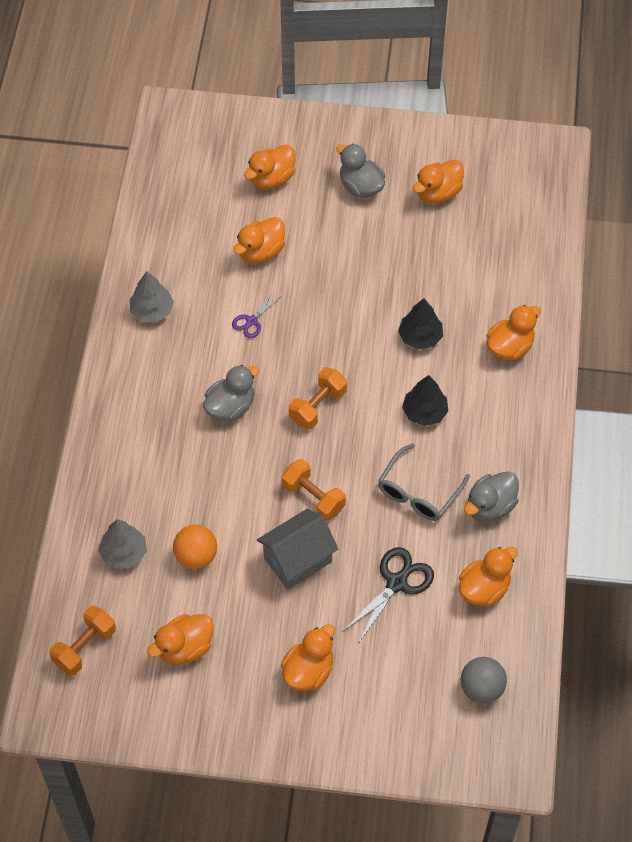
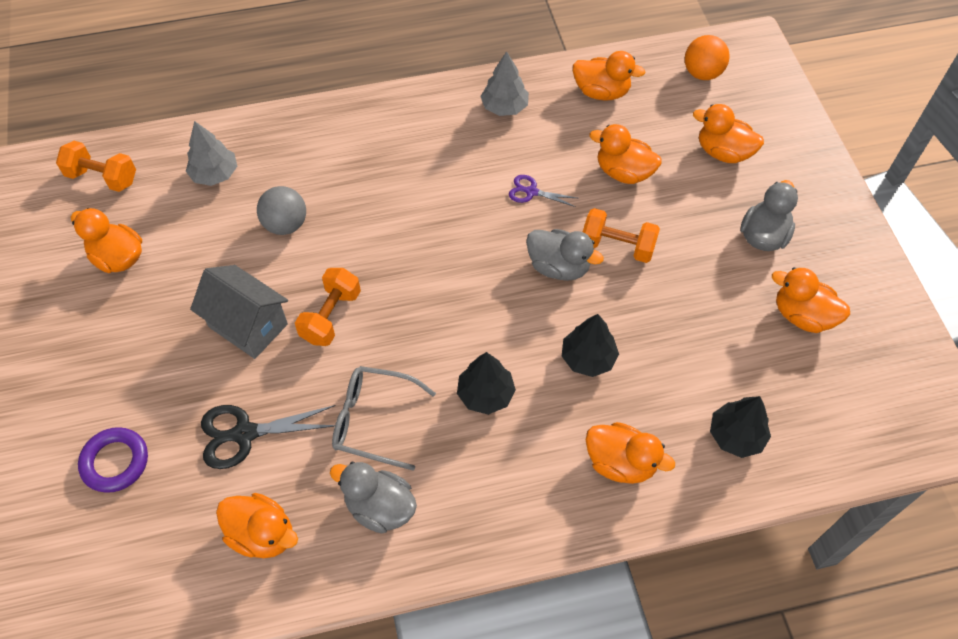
camera: 70 degrees right, 0 degrees up
(196, 556) = (227, 234): orange ball -> orange ball (702, 73)
(230, 407) = (417, 207): grey duck -> grey duck (558, 267)
(308, 671) = (113, 378): orange duck -> orange duck (601, 92)
(317, 406) = (449, 284): orange dumbbell -> orange dumbbell (617, 246)
(387, 680) = (115, 462): none -> purple ring
(396, 583) = (245, 434): black scissors -> black scissors turned 150 degrees clockwise
(481, 688) = (124, 572): grey ball -> grey ball (285, 224)
(515, 272) = (736, 435): none -> black tree

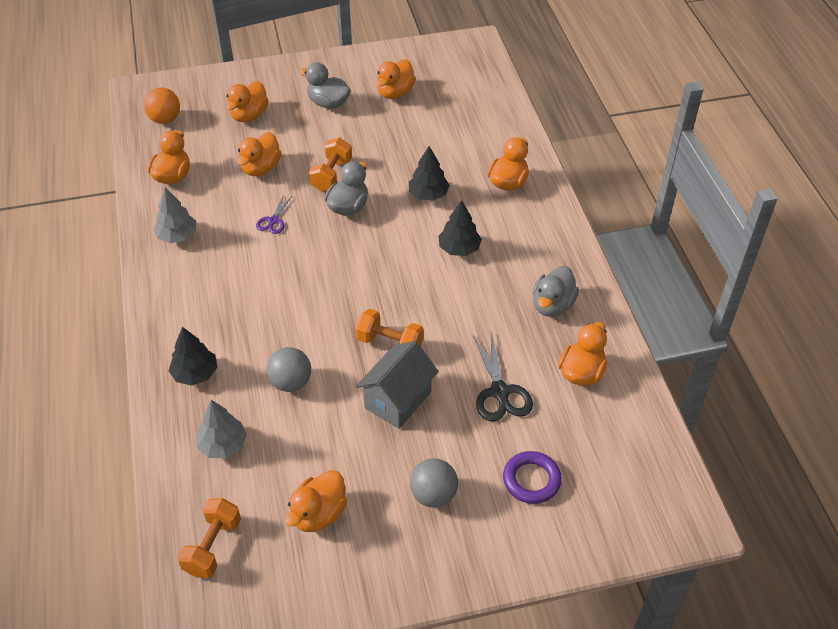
camera: 90 degrees left, 10 degrees down
(117, 360) = (433, 495): none -> grey ball
(373, 420) = (484, 312): grey glasses -> none
(736, 435) = (485, 130): black tree -> black tree (195, 374)

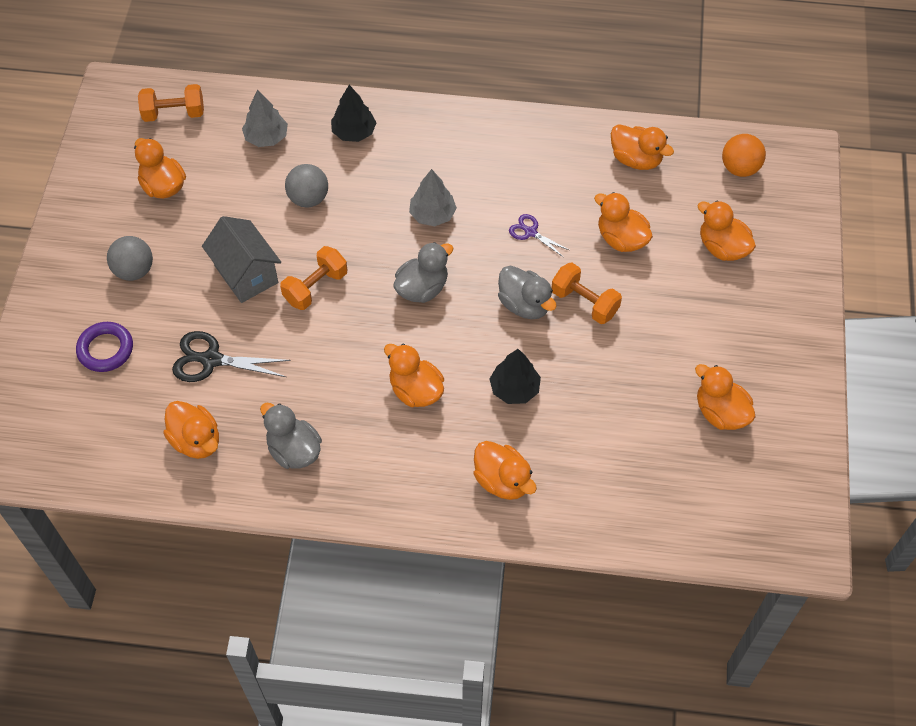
camera: 110 degrees right, 10 degrees up
(177, 236) = (541, 148): grey tree -> grey tree (432, 215)
(213, 546) = (174, 113): orange dumbbell -> orange dumbbell turned 45 degrees counterclockwise
(328, 103) = (721, 333): grey duck -> grey duck (422, 288)
(459, 249) = (415, 390): black tree -> orange duck

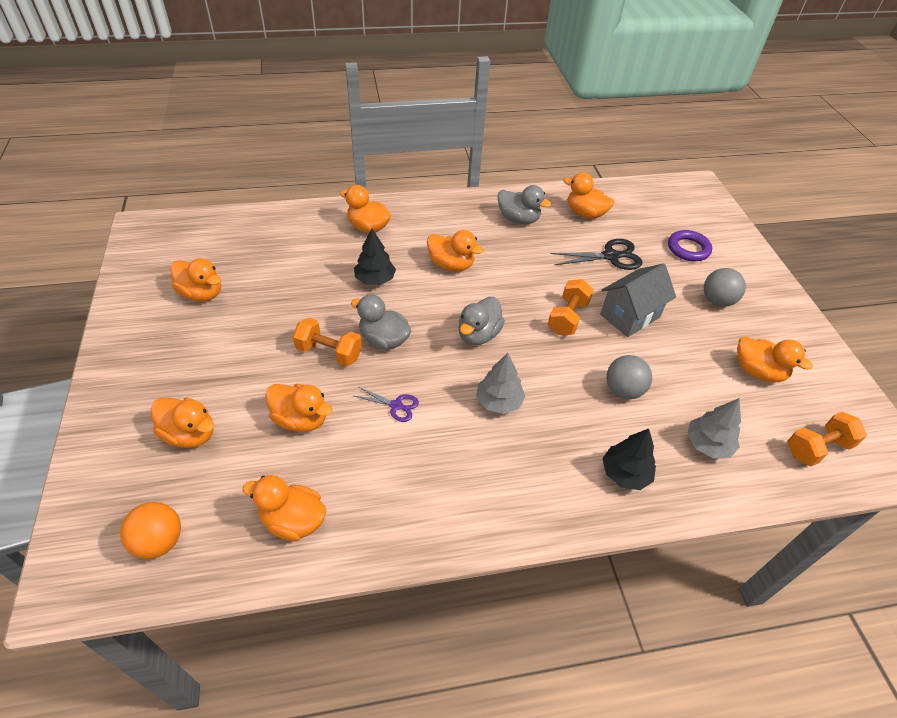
camera: 160 degrees right, 10 degrees down
(246, 274) = (630, 316): grey house -> grey house turned 75 degrees counterclockwise

